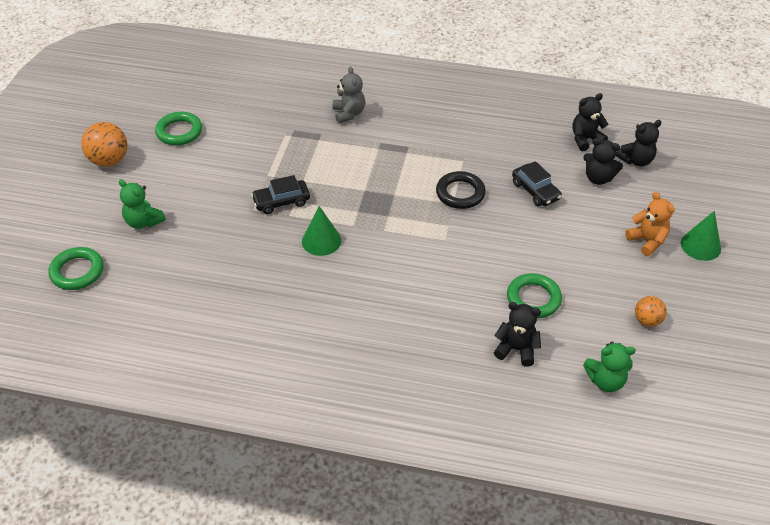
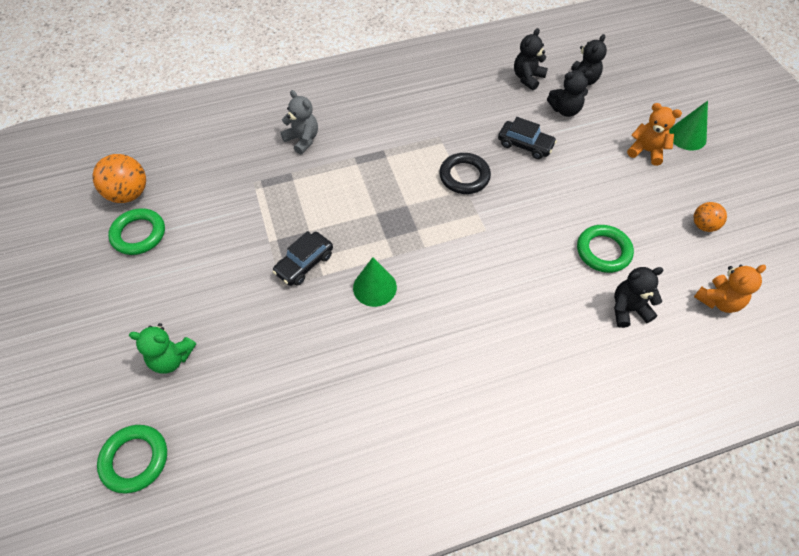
camera: 30 degrees left, 10 degrees up
(109, 160) = (79, 304): orange ball -> orange ball (129, 194)
(605, 381) = (718, 301): green teddy bear -> orange teddy bear

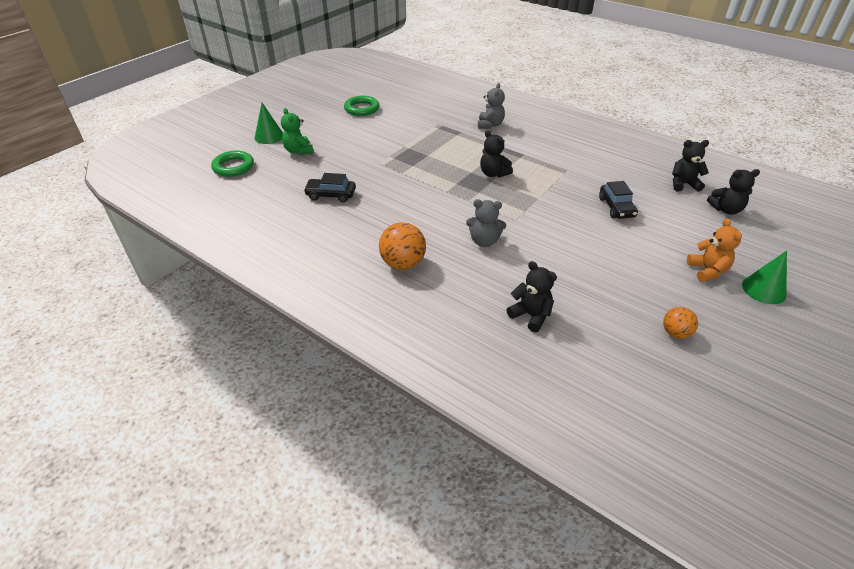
camera: 55 degrees right, 15 degrees down
(129, 194) = (383, 95): orange ball -> orange ball (403, 263)
(304, 264) = (402, 163): black car -> black car (331, 195)
(374, 287) = (415, 194): green cone -> green cone (269, 136)
(464, 176) = (548, 193): black ring -> none
(501, 277) = (484, 241): none -> grey teddy bear
(565, 110) = (681, 213): black teddy bear -> black teddy bear (493, 173)
(603, 251) = (569, 282): green ring -> none
(718, 301) = (604, 369): orange teddy bear -> none

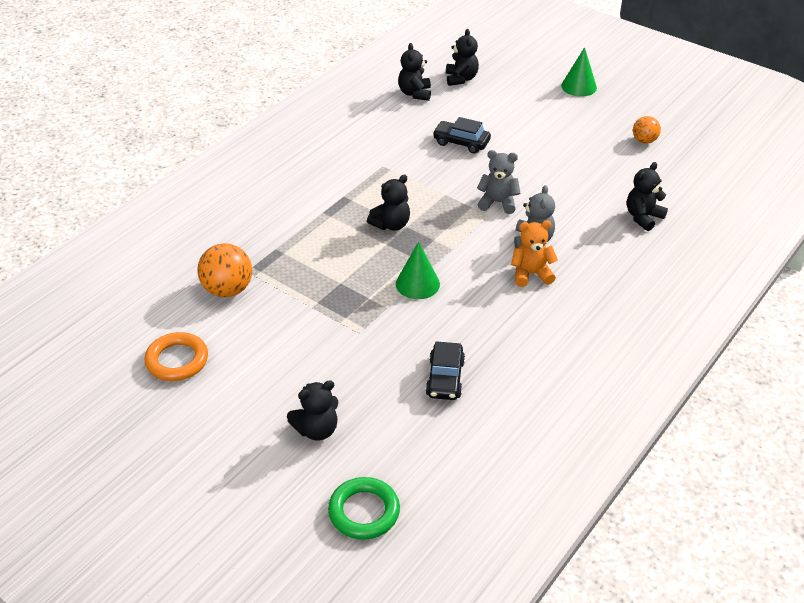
camera: 90 degrees left, 0 degrees up
(269, 136) = (261, 478): green cone -> green cone (417, 284)
(298, 151) = (316, 430): green teddy bear -> black teddy bear
(362, 109) = (177, 360): green ring -> orange ring
(403, 263) = (582, 304): orange ball -> orange ball (227, 290)
(490, 125) = (259, 219): grey teddy bear -> grey teddy bear (498, 202)
(616, 207) = (461, 143): black car -> black car turned 150 degrees counterclockwise
(707, 271) = (558, 109): orange teddy bear -> orange teddy bear (531, 274)

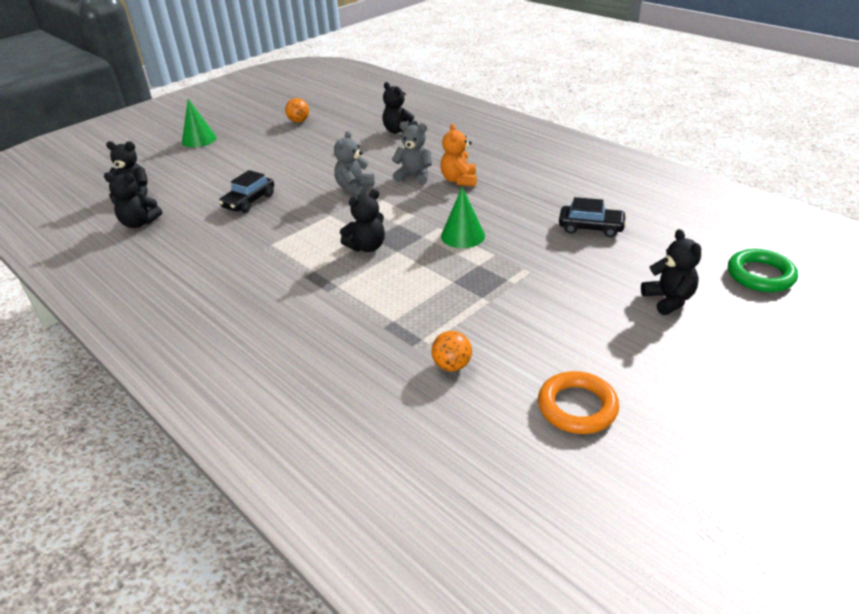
camera: 80 degrees left, 5 degrees down
(227, 290) = (452, 365): orange ball -> orange ball, size x0.60
(391, 225) = (367, 247): black teddy bear -> black teddy bear turned 90 degrees clockwise

